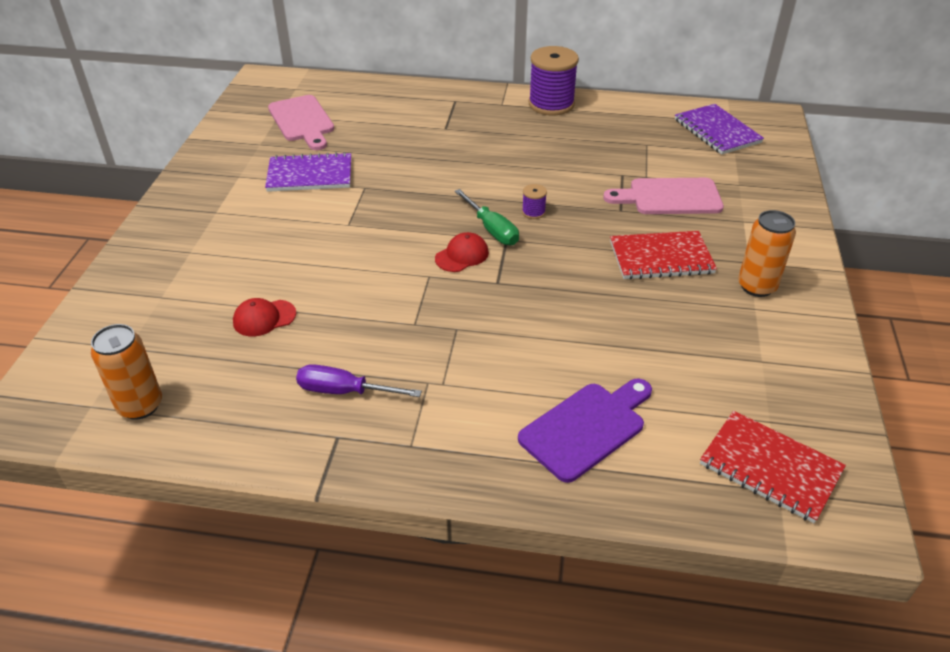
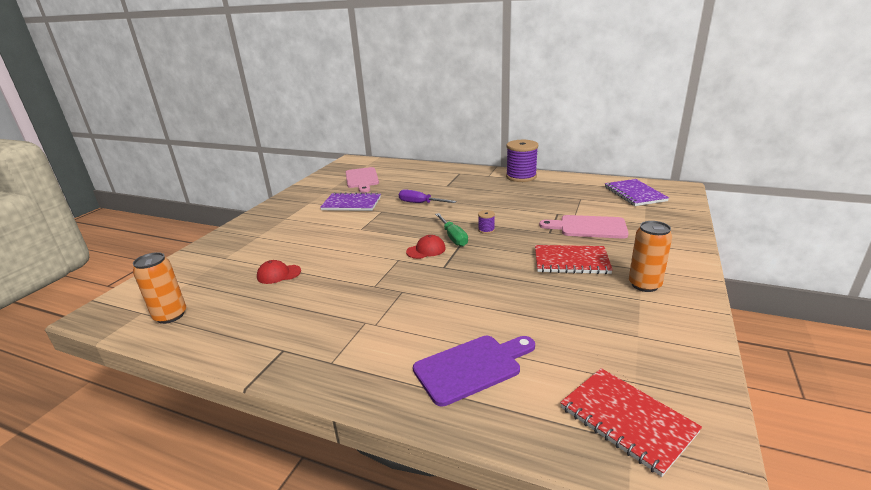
camera: 15 degrees right, 15 degrees down
(344, 391) = (304, 322): purple screwdriver -> purple screwdriver (420, 203)

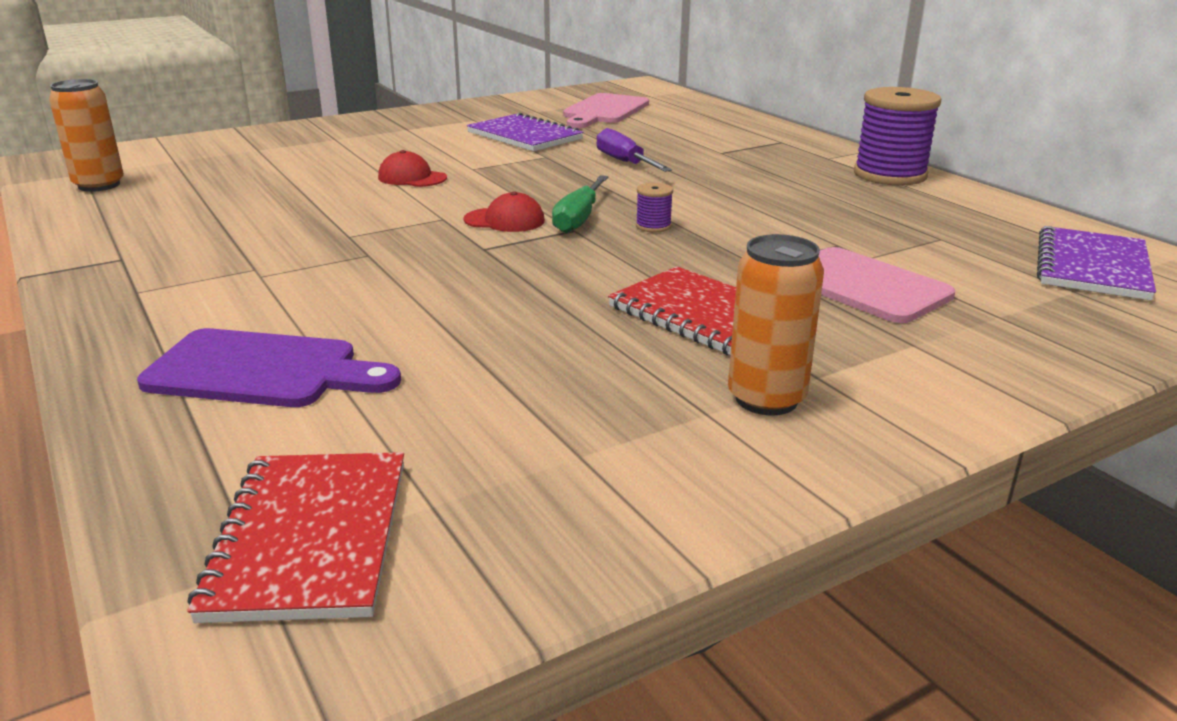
camera: 35 degrees right, 0 degrees up
(278, 274) = (274, 184): red cap -> red cap (412, 178)

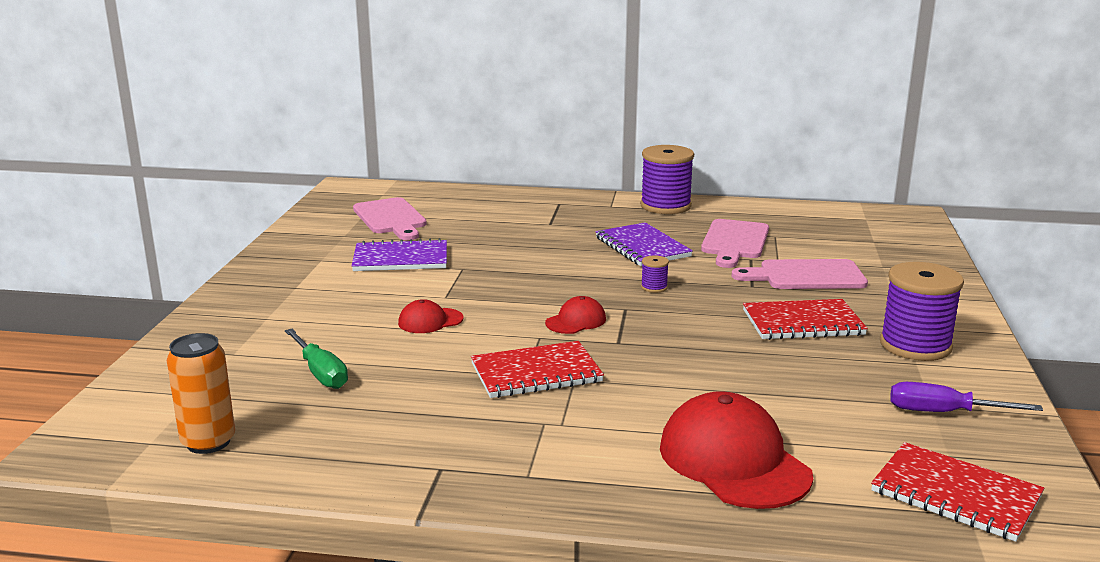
camera: 50 degrees left, 5 degrees down
(262, 371) = (733, 461): purple cutting board -> red cap
(359, 238) = (536, 373): none -> red notebook
(579, 218) = (608, 301): green screwdriver -> green screwdriver (320, 373)
(625, 163) = (522, 253): purple screwdriver -> purple screwdriver (944, 412)
(766, 399) = (915, 345): orange can -> purple spool
(868, 226) = (734, 242): none -> pink cutting board
(1092, 267) = (852, 226): purple notebook -> purple notebook (642, 247)

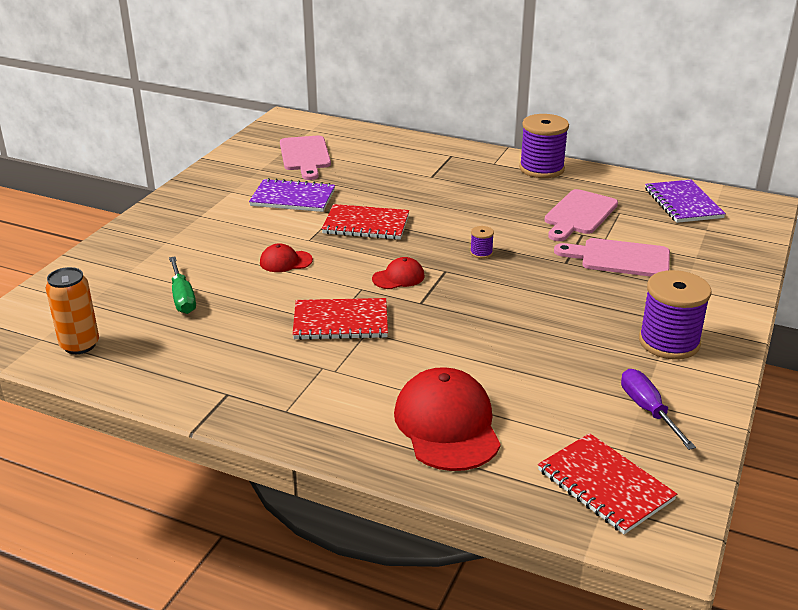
camera: 15 degrees right, 10 degrees up
(642, 247) = (495, 210): purple notebook -> purple notebook (683, 203)
(803, 323) = (585, 305): red notebook -> red notebook (366, 224)
(944, 412) = (648, 410): purple screwdriver -> purple screwdriver turned 45 degrees clockwise

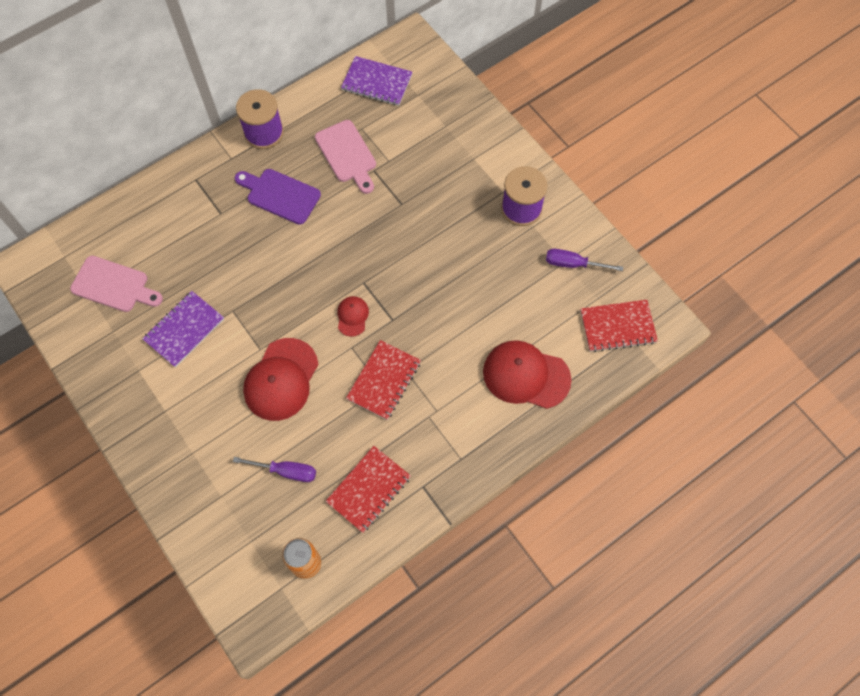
camera: 60 degrees left, 35 degrees up
(182, 297) = (286, 471): green screwdriver -> purple screwdriver
(285, 261) = (281, 379): red cap -> red cap, size x2.02
(366, 224) = (264, 299): red notebook -> red notebook (368, 489)
(481, 253) = (355, 247): purple spool -> none
(487, 196) = (280, 195): none -> purple cutting board
(619, 258) = (418, 170): pink cutting board -> none

